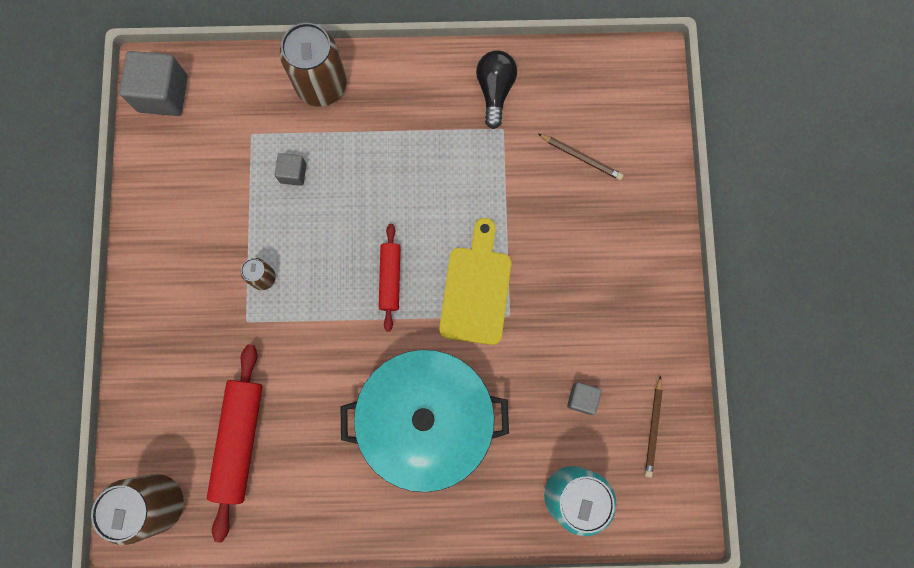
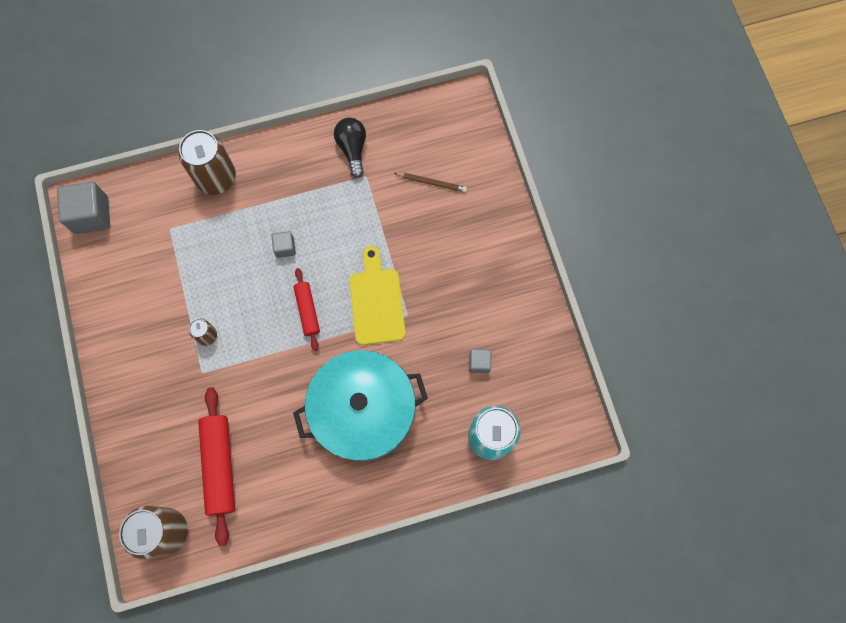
camera: 15 degrees left, 5 degrees down
(293, 173) = (210, 250): grey cube -> grey cube (285, 248)
(653, 428) = (539, 370): brown pencil -> none

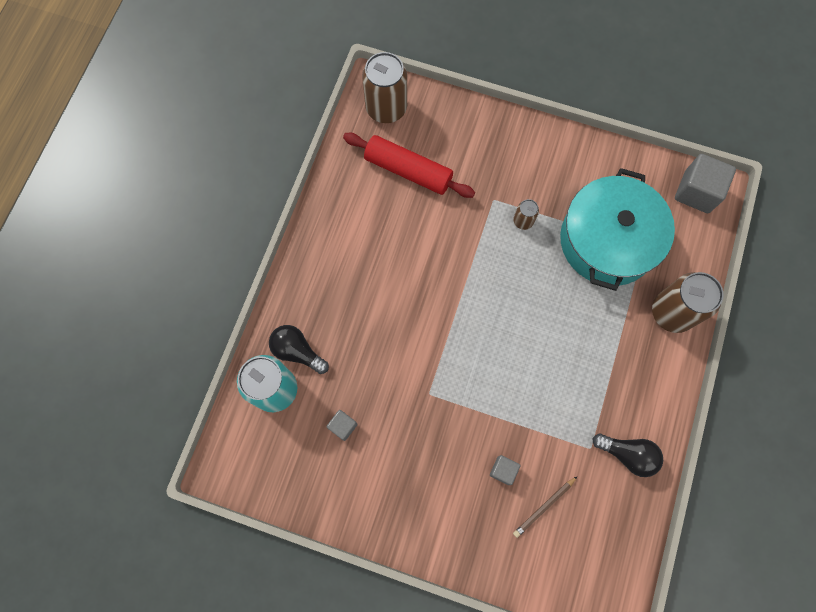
camera: 125 degrees right, 0 degrees up
(285, 248) = (563, 330): grey cube -> grey cube (503, 470)
(307, 311) = (491, 312): red rolling pin -> none
(363, 410) = (373, 302): turquoise pot -> turquoise pot (607, 241)
(376, 301) = (460, 375): yellow cutting board -> none
(447, 442) = (297, 351): none -> black light bulb

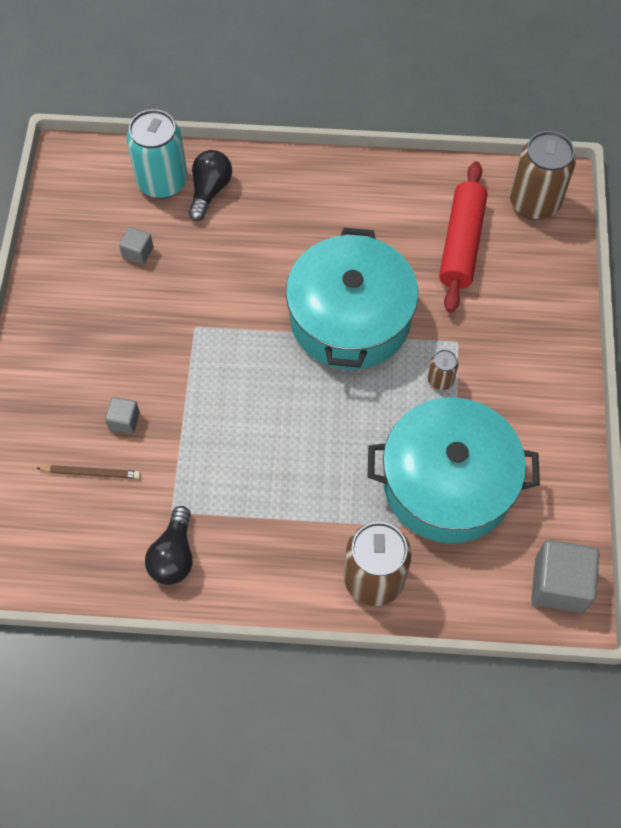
camera: 75 degrees right, 10 degrees down
(453, 271) = (350, 318): none -> turquoise pot
(544, 507) = (91, 473): brown pencil -> brown pencil turned 150 degrees clockwise

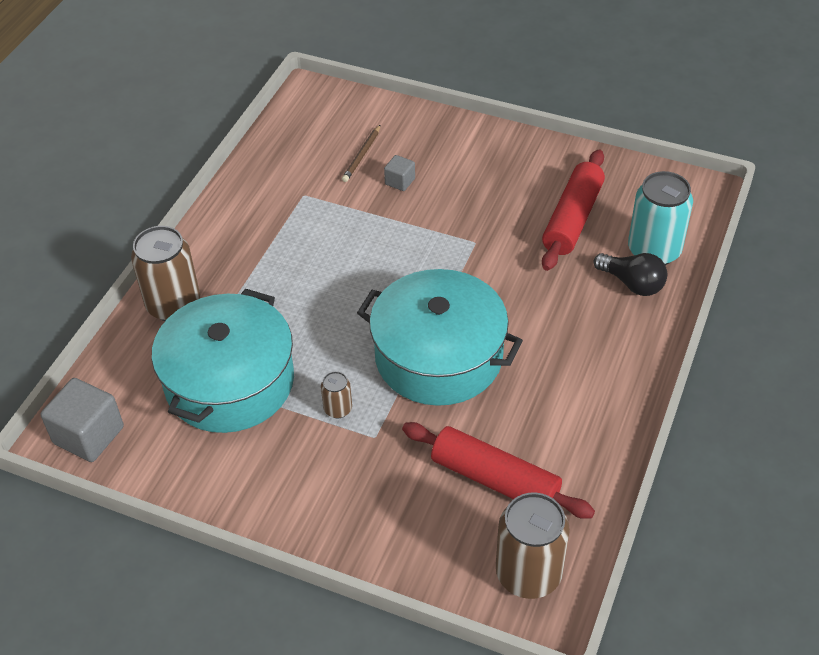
camera: 110 degrees right, 15 degrees down
(138, 252) = (573, 219): grey cube -> red rolling pin
(174, 555) = (265, 189): black light bulb -> none

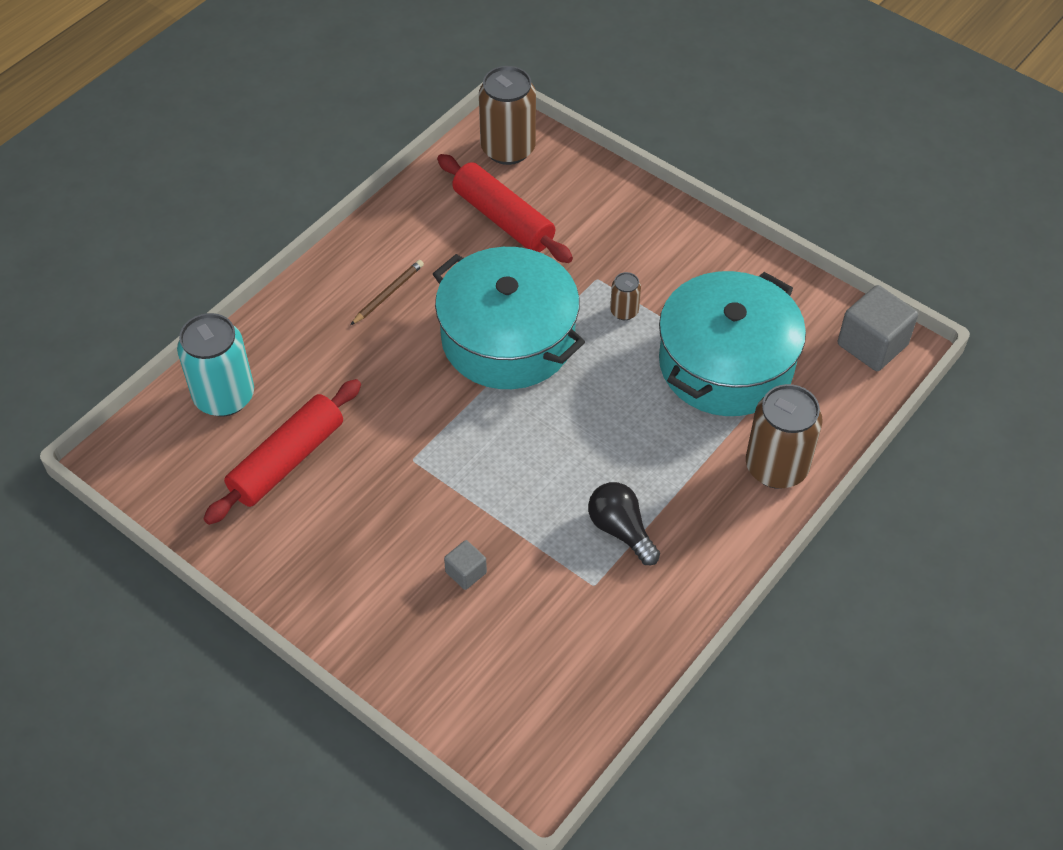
camera: 165 degrees left, 5 degrees up
(362, 155) = (500, 630): brown pencil -> brown pencil (388, 294)
(632, 283) = (272, 365): black light bulb -> black light bulb (621, 530)

